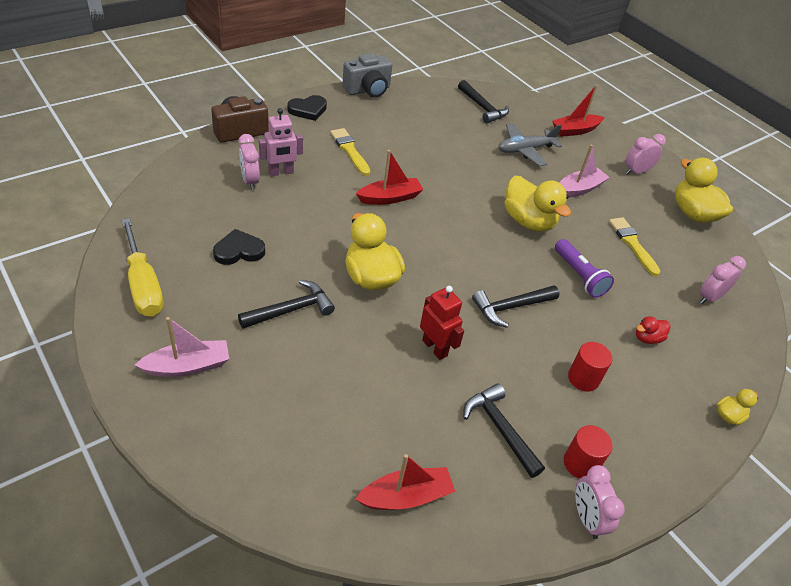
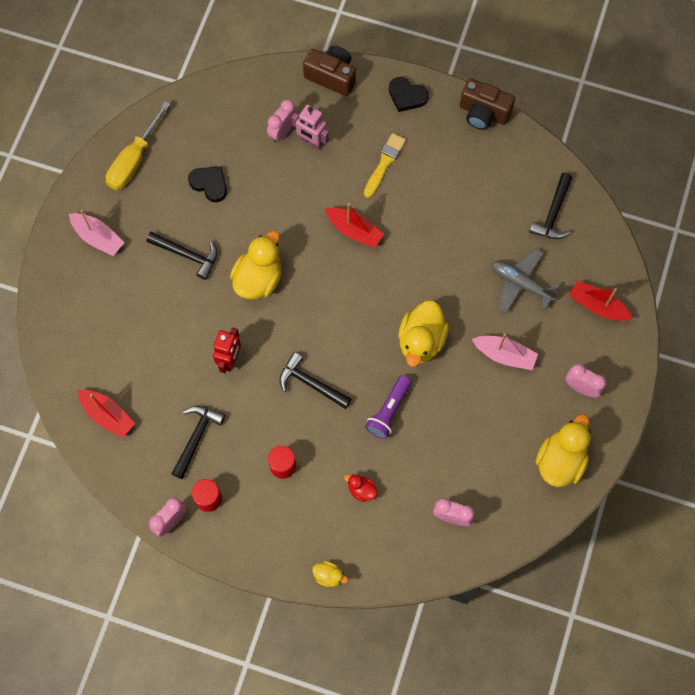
camera: 60 degrees right, 25 degrees up
(368, 90) = (483, 113): grey camera -> brown camera
(632, 244) = (467, 431): yellow brush -> none

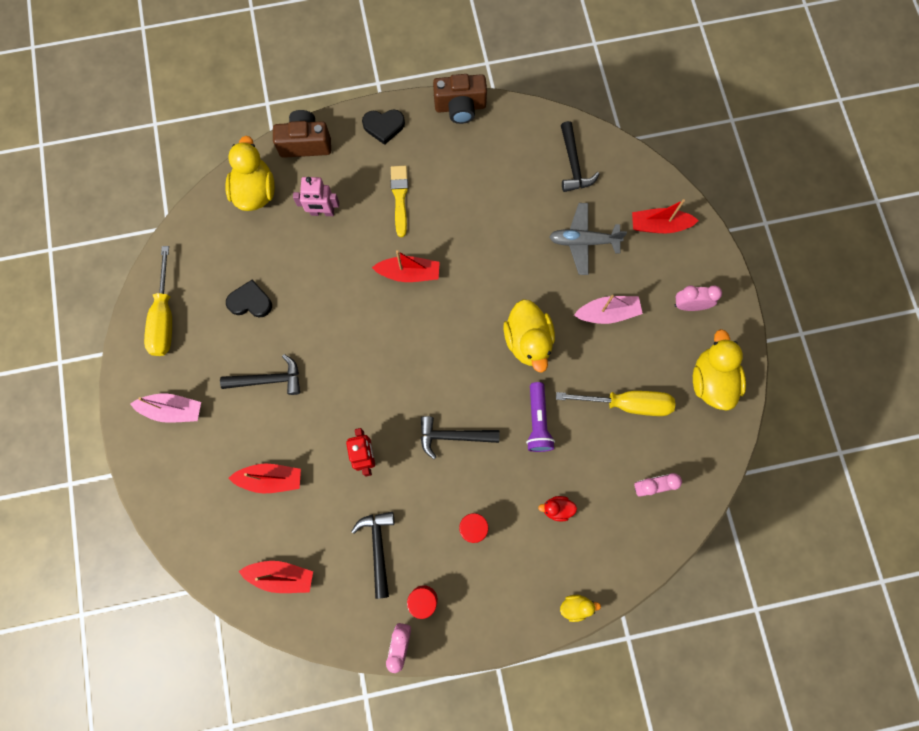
camera: 30 degrees left, 5 degrees up
(143, 335) = (270, 479): none -> red boat
(258, 278) = (348, 365): yellow duck -> yellow duck (255, 191)
(282, 131) = (290, 217): pink clock -> none
(474, 439) = (626, 404): none -> yellow screwdriver

